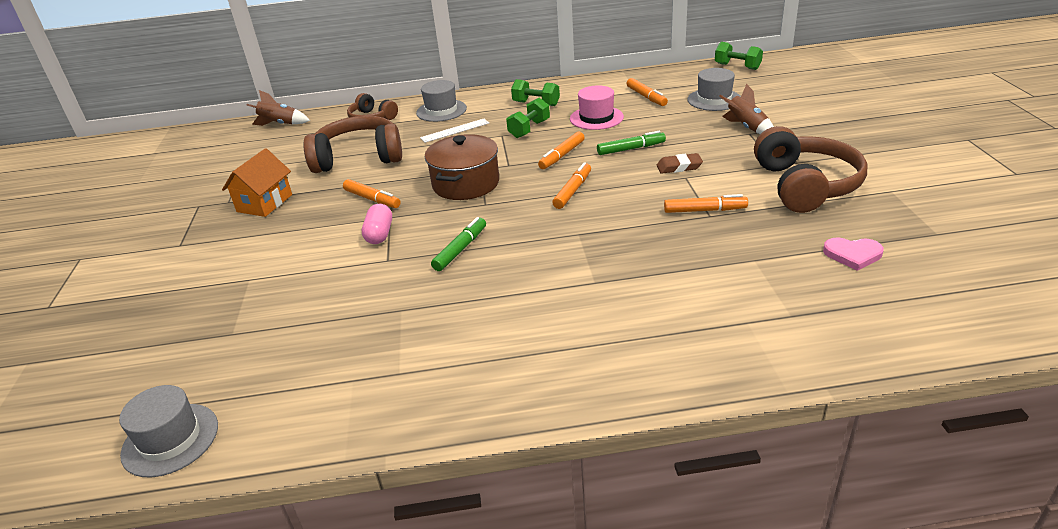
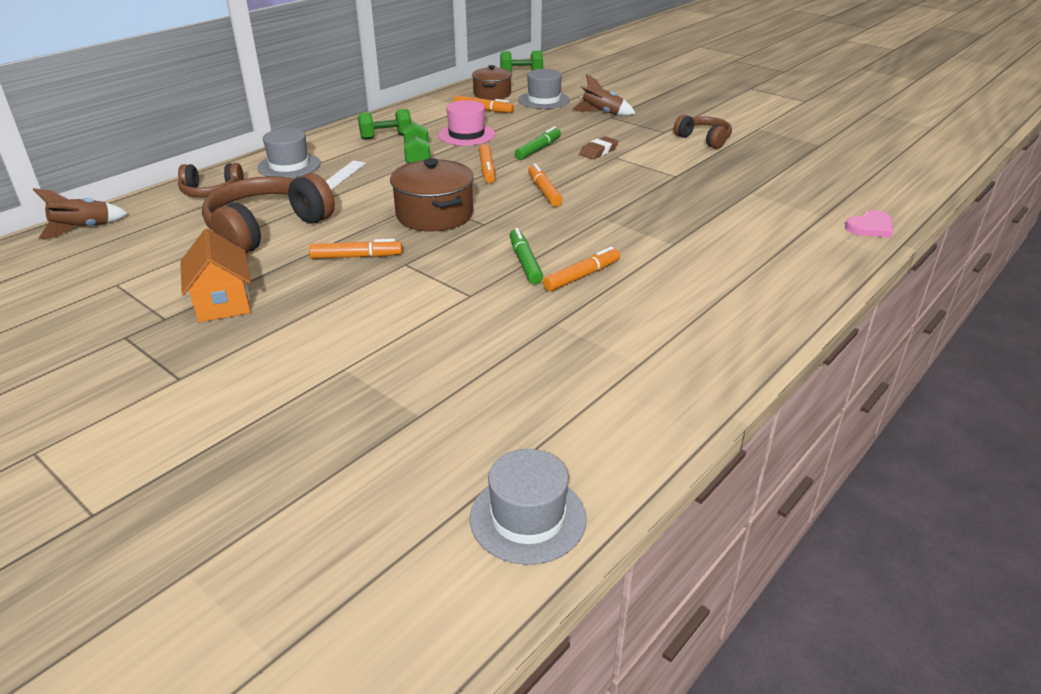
camera: 45 degrees left, 0 degrees up
(379, 234) = (422, 280): pink capsule -> none
(678, 83) = (492, 94): none -> brown pot
(704, 210) = (666, 174): orange marker -> orange marker (581, 276)
(805, 185) = (704, 139): brown headphones -> brown headphones, size x0.56
(853, 254) = (798, 170): pink heart -> pink heart (870, 227)

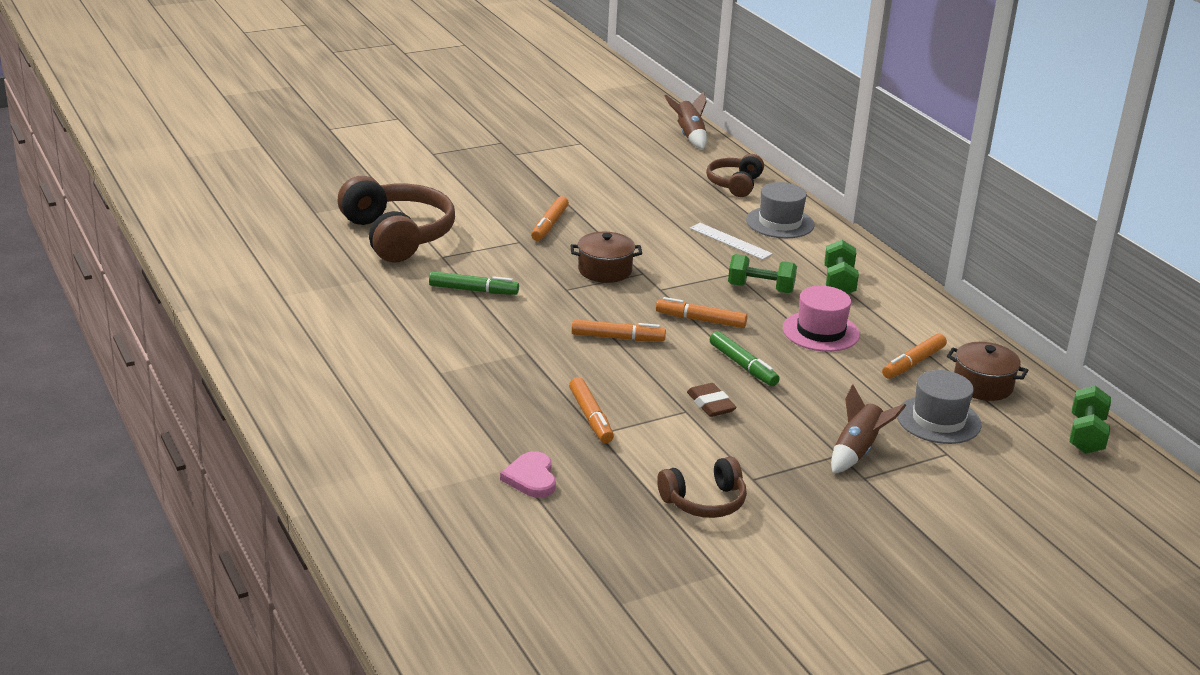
camera: 110 degrees right, 5 degrees down
(223, 302) = (519, 172): orange house -> none
(266, 229) = (634, 198): brown headphones -> brown headphones (397, 235)
(434, 215) = (605, 270): brown pot -> brown pot, size x0.67
(528, 518) = (192, 223): grey hat -> none
(581, 276) = (425, 308): orange marker -> orange marker (590, 417)
(870, 227) = (360, 511): pink heart -> pink heart (531, 478)

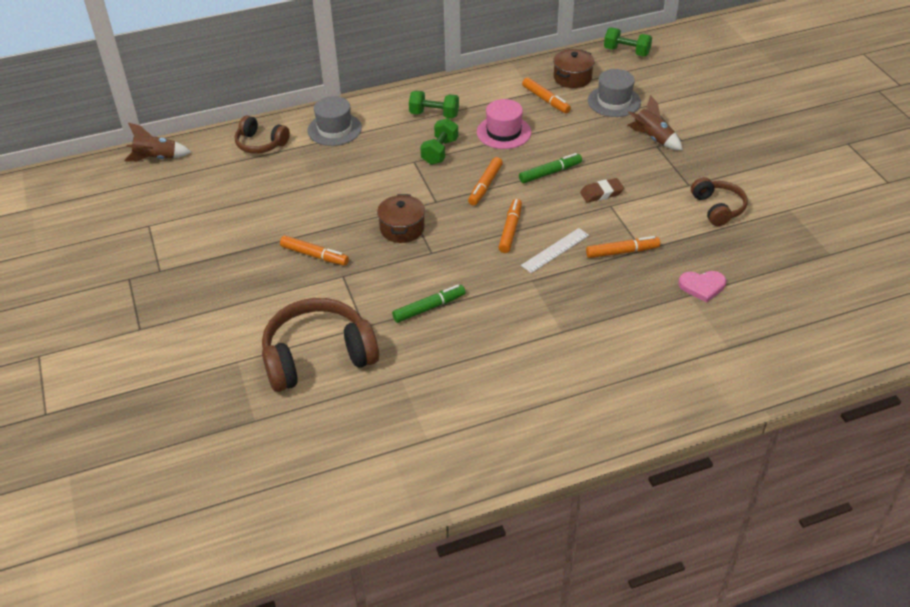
camera: 80 degrees left, 15 degrees up
(473, 290) = (428, 308): green marker -> green marker turned 45 degrees clockwise
(730, 241) = (361, 157): white ruler -> white ruler (555, 250)

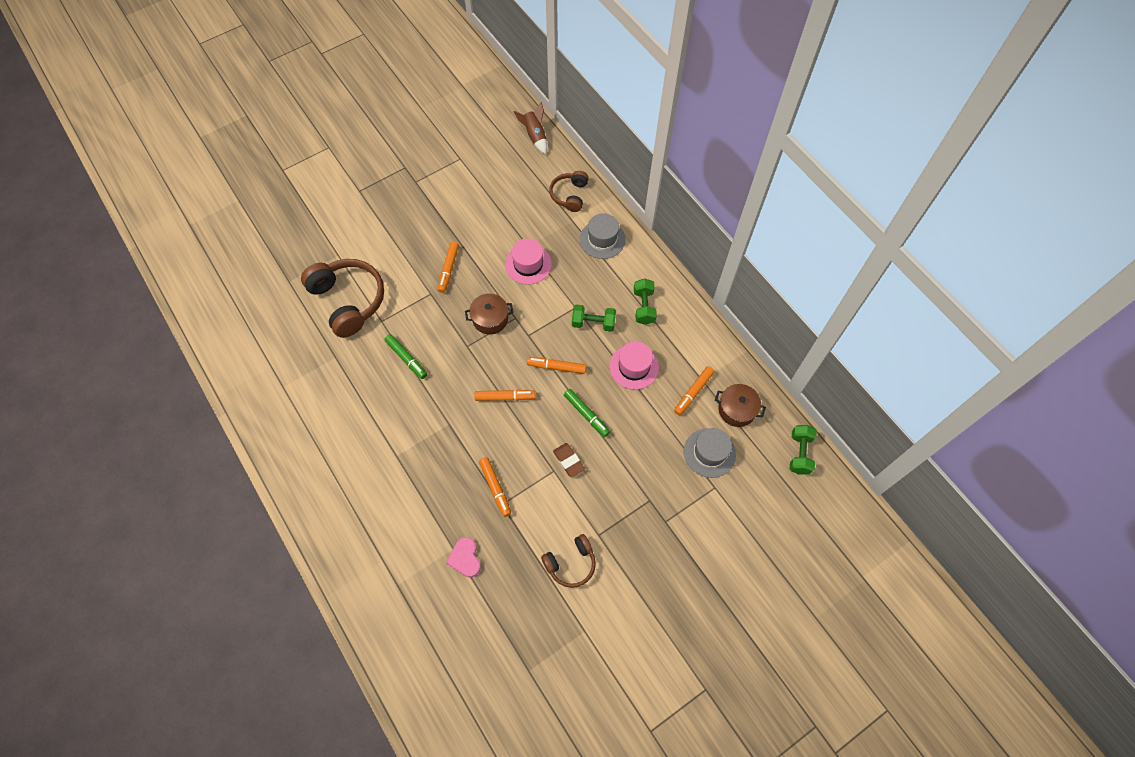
camera: 75 degrees right, 20 degrees up
(340, 188) = (528, 264): none -> pink hat
(555, 250) = (487, 435): white ruler -> none
(653, 138) = (660, 495): brown rocket -> none

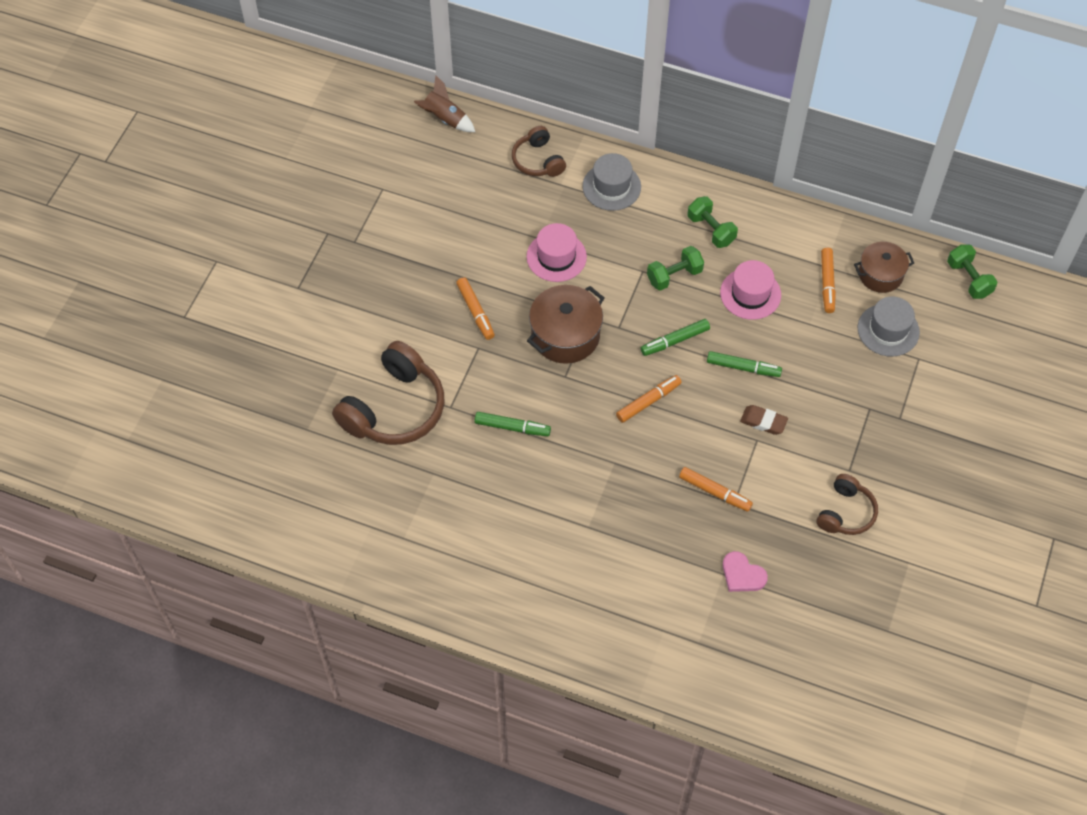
camera: 35 degrees left, 5 degrees down
(348, 301) = (394, 408): brown headphones -> brown headphones turned 105 degrees clockwise
(490, 319) = (565, 335): brown pot -> brown pot, size x1.50
(557, 367) = (675, 341): orange marker -> green marker

